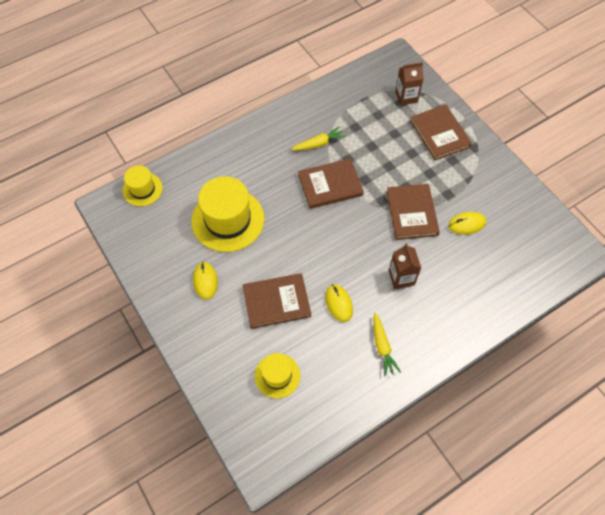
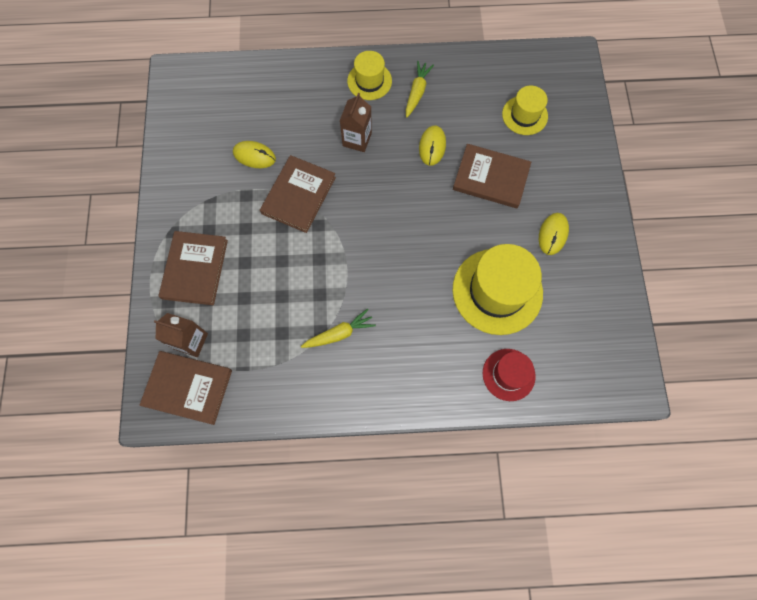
camera: 150 degrees left, 10 degrees up
(142, 189) = (580, 385): yellow hat -> yellow hat (369, 81)
(194, 173) = (508, 374): none -> red hat
(319, 143) = (339, 333): yellow carrot -> yellow carrot turned 150 degrees clockwise
(330, 185) = (361, 272): brown book -> brown book (188, 388)

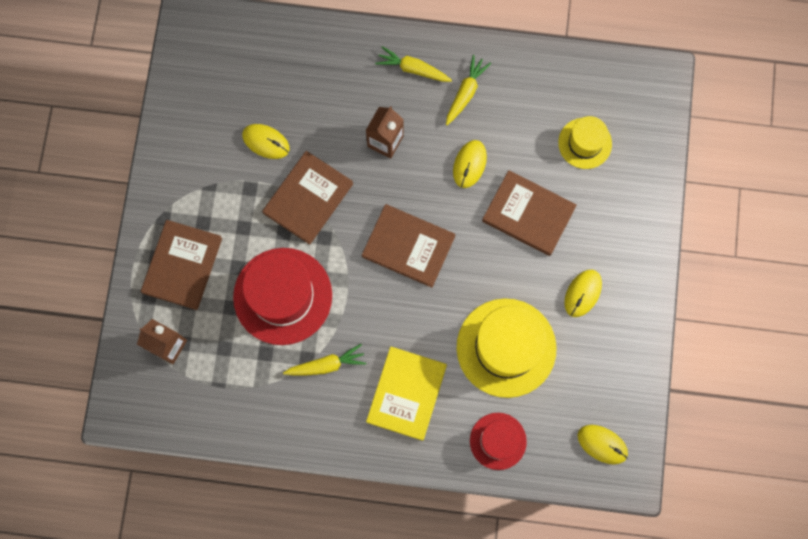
camera: 10 degrees right, 5 degrees up
(188, 388) = (159, 395): brown book -> brown book (408, 246)
(289, 280) = (282, 296): none -> red hat
(369, 81) = (413, 69): yellow hat -> yellow carrot
(417, 346) = (406, 393): none -> yellow book
(603, 361) = (602, 444): none -> yellow mouse

